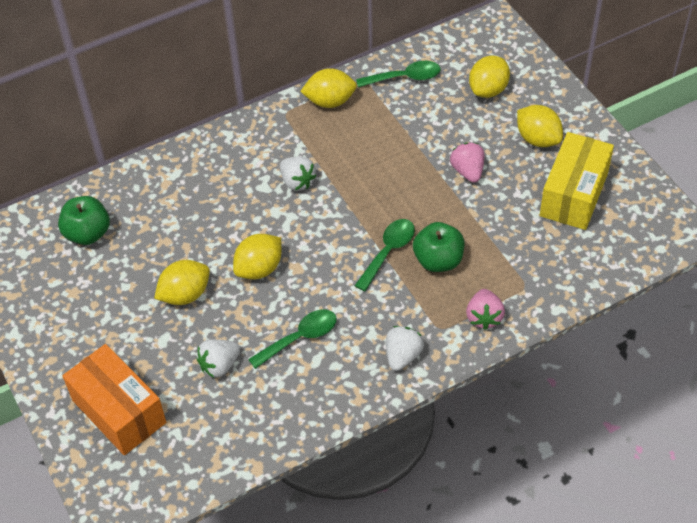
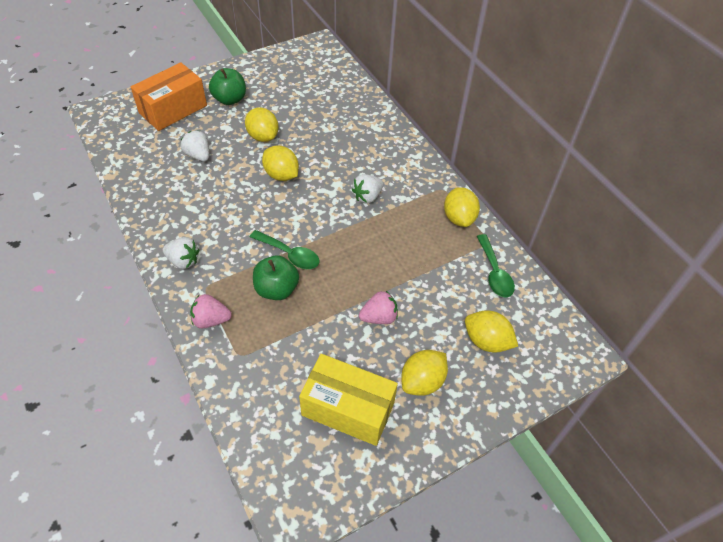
camera: 85 degrees right, 0 degrees up
(88, 233) = (322, 88): green apple -> green apple (230, 99)
(299, 338) = (213, 198): green spoon -> none

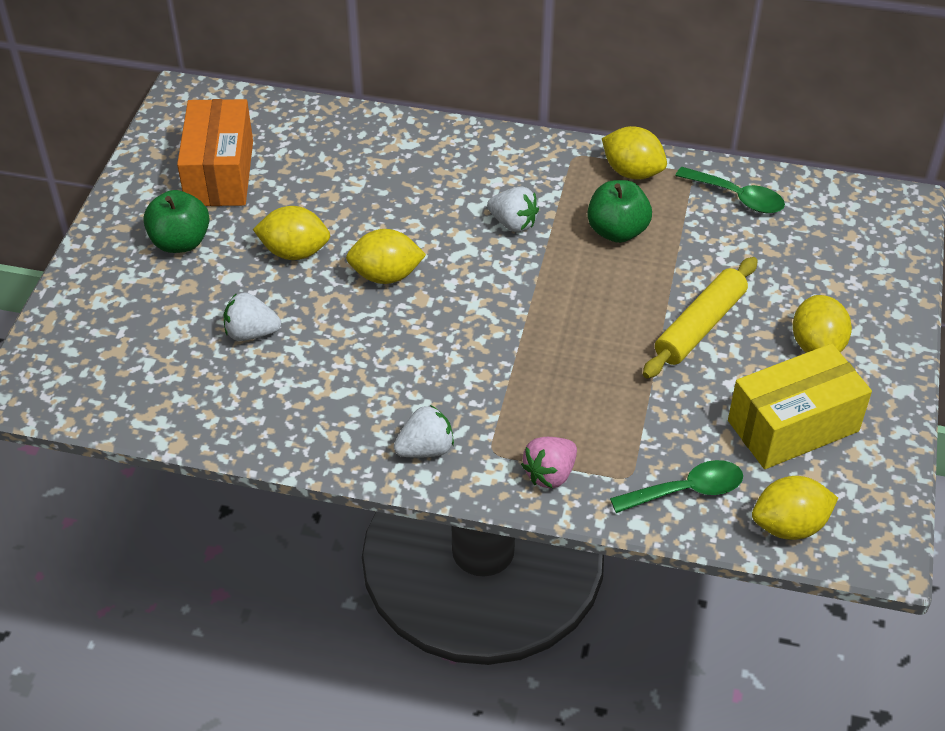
camera: 45 degrees left, 5 degrees down
(173, 109) = (125, 309): orange box -> orange box (220, 173)
(277, 289) = (567, 388): green apple -> green apple (617, 231)
(289, 254) = (525, 345): green spoon -> green spoon (686, 490)
(367, 196) = (513, 223): white strawberry -> white strawberry turned 60 degrees counterclockwise
(379, 317) = (700, 326): pink strawberry -> yellow rolling pin
(486, 341) = (817, 263): yellow lemon -> yellow lemon (789, 526)

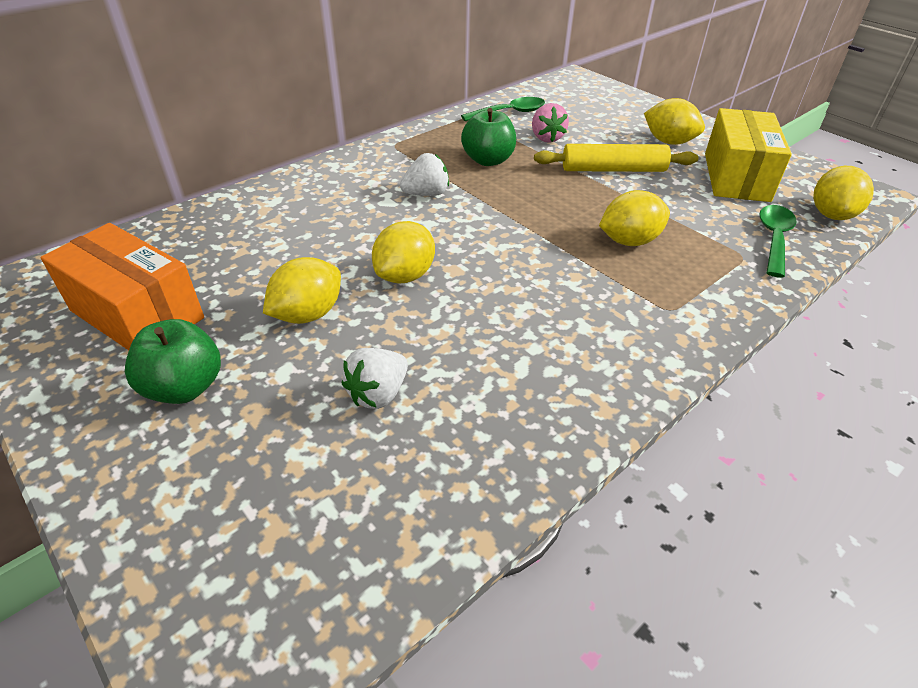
camera: 55 degrees left, 5 degrees down
(425, 449) = (639, 346): white strawberry -> none
(550, 474) = (717, 291): pink strawberry -> pink strawberry (546, 138)
(632, 172) = (439, 133): yellow lemon -> yellow lemon (629, 241)
(700, 326) = (613, 169): yellow rolling pin -> yellow rolling pin turned 75 degrees counterclockwise

